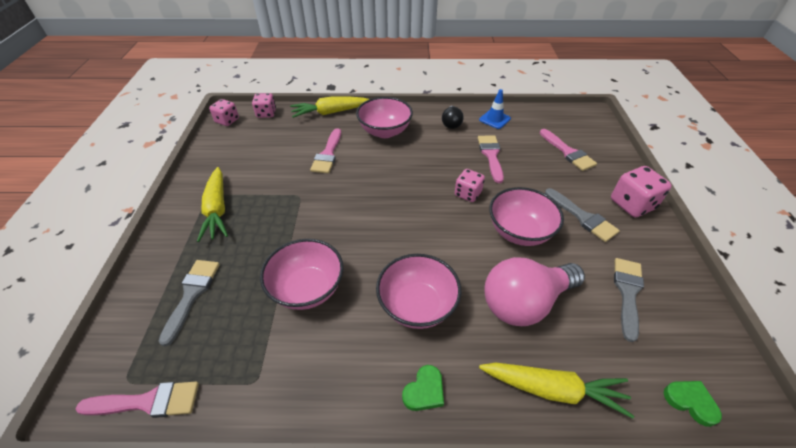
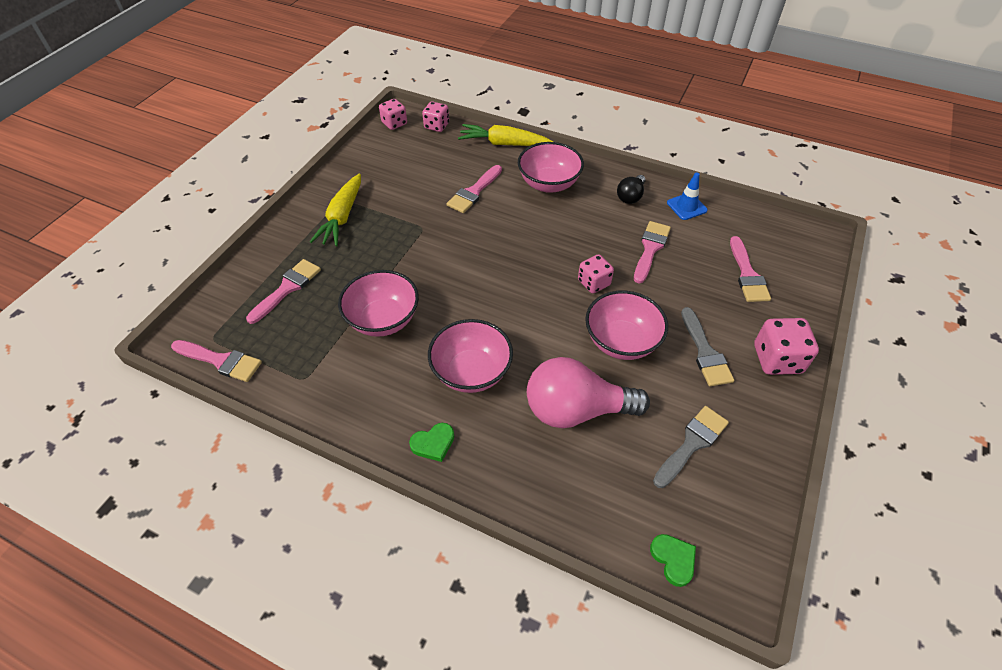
camera: 25 degrees right, 5 degrees up
(192, 294) = (287, 288): grey brush -> pink brush
(553, 390) = (548, 492): yellow carrot -> none

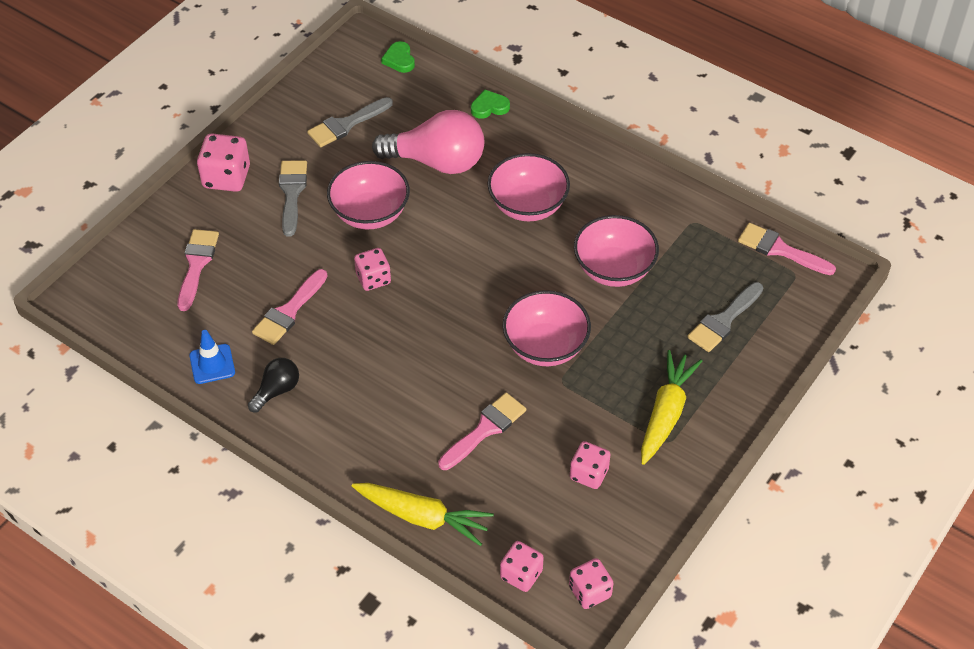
camera: 170 degrees left, 0 degrees up
(287, 288) = (724, 320): pink brush -> grey brush
(398, 176) = (589, 474): none -> pink dice
(433, 443) = (571, 153): green heart -> green heart (489, 107)
(549, 184) = (378, 428): pink bowl -> pink bowl (545, 346)

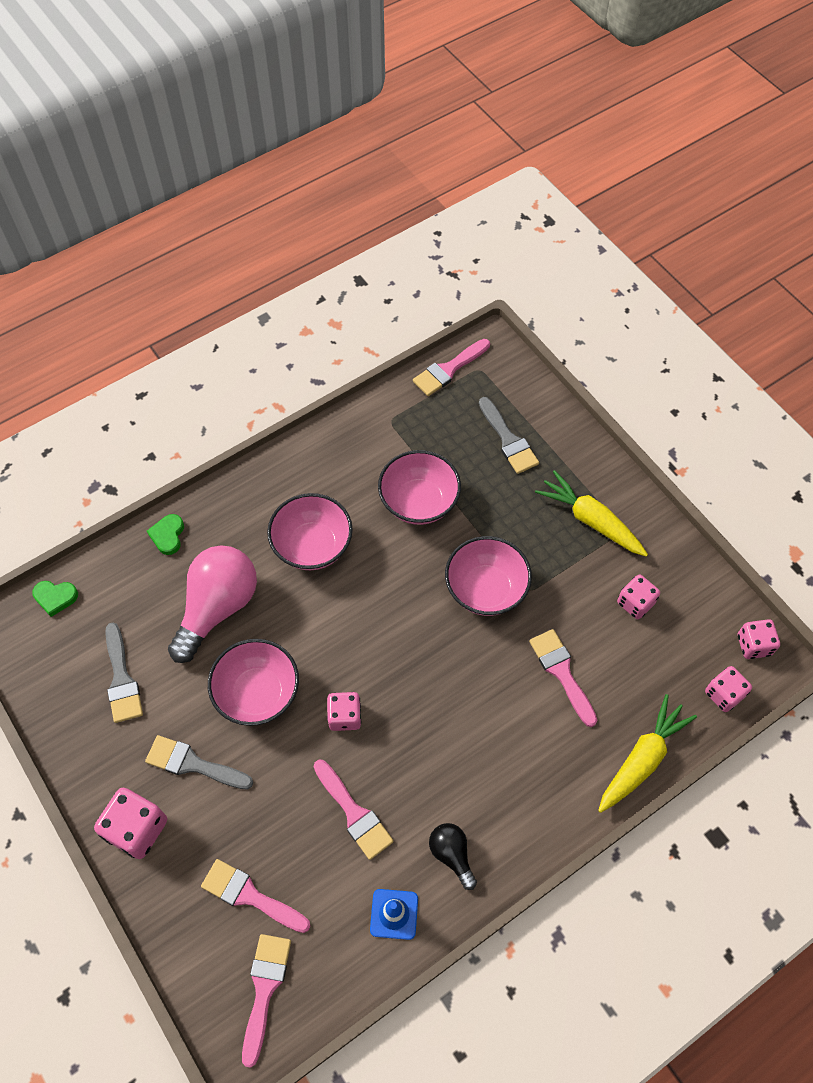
camera: 70 degrees left, 10 degrees up
(126, 297) = (264, 989): none -> pink brush

